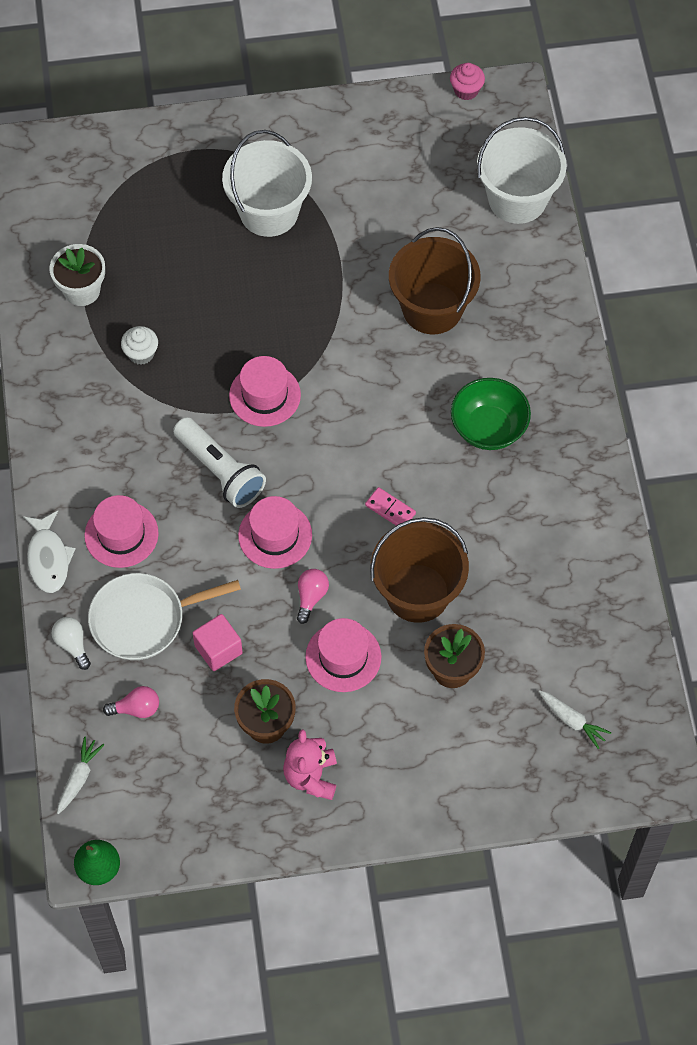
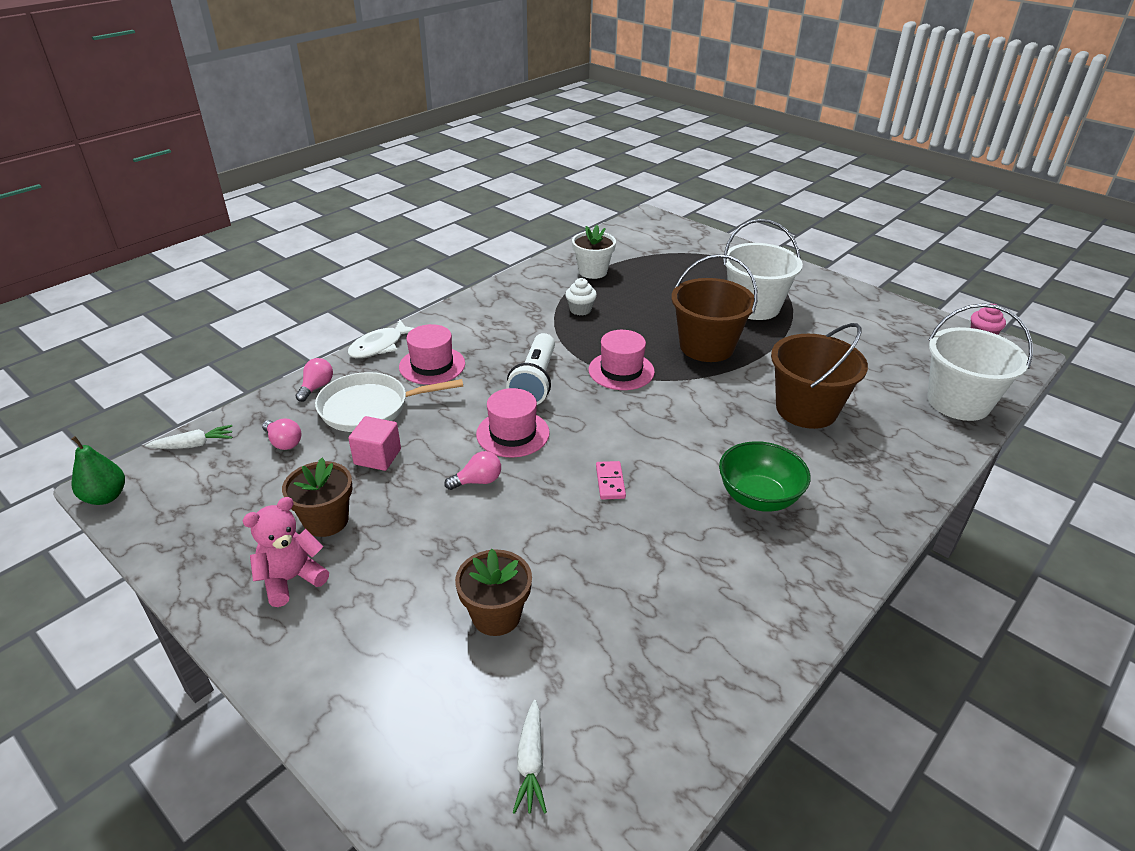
camera: 50 degrees right, 25 degrees down
(72, 644) = (316, 387): white light bulb -> pink light bulb
(143, 619) = (369, 408): white pan -> white pan turned 45 degrees counterclockwise
(343, 657) = (438, 531): pink hat -> none
(417, 593) = (551, 544): brown bucket -> brown bucket (706, 346)

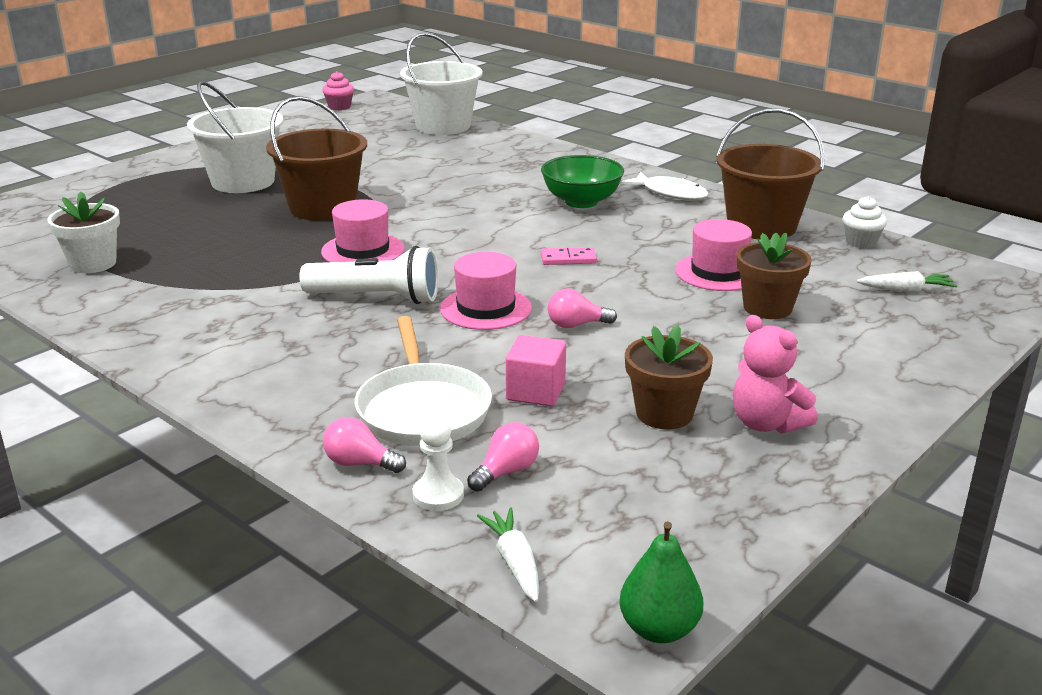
camera: 90 degrees left, 10 degrees down
(271, 416) = (438, 495): none -> white pawn
(379, 346) = (248, 419): white fish -> white fish (670, 193)
(432, 365) = (319, 369): pink hat -> pink hat (718, 272)
(478, 481) = (576, 325): pink light bulb -> pink light bulb turned 75 degrees counterclockwise
(580, 310) = (203, 272): white cupcake -> white cupcake (861, 242)
(806, 409) = (449, 175): brown bucket -> brown bucket (761, 226)

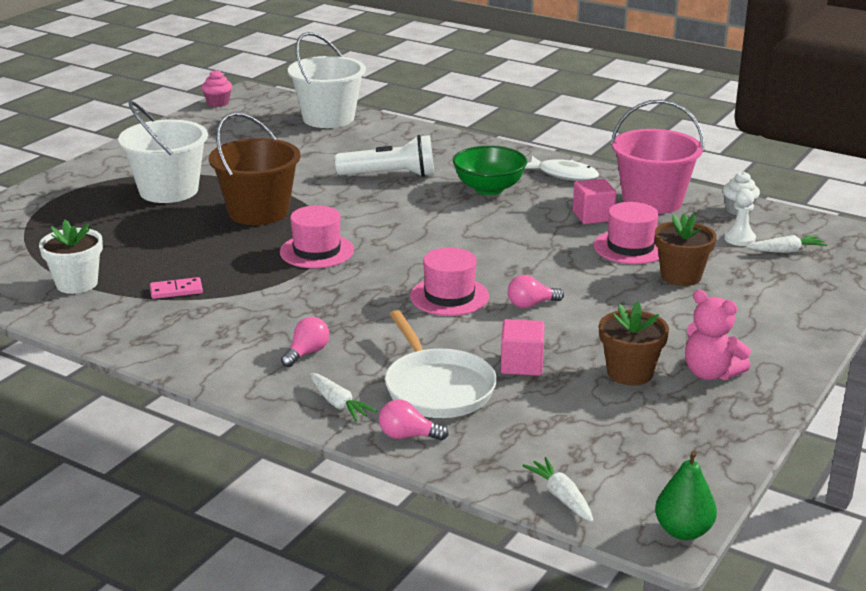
camera: 10 degrees left, 0 degrees up
(298, 417) = (338, 404): none -> white carrot
(377, 298) = (351, 295): white flashlight -> white flashlight (390, 175)
(438, 495) = (481, 454): white pawn -> white pawn (739, 239)
(506, 472) = (526, 431): pink light bulb -> pink light bulb (307, 353)
(568, 259) = (500, 245): pink domino -> pink domino (176, 290)
(687, 237) = (593, 216): none -> pink cube
(761, 226) = (652, 201): brown bucket -> pink bucket

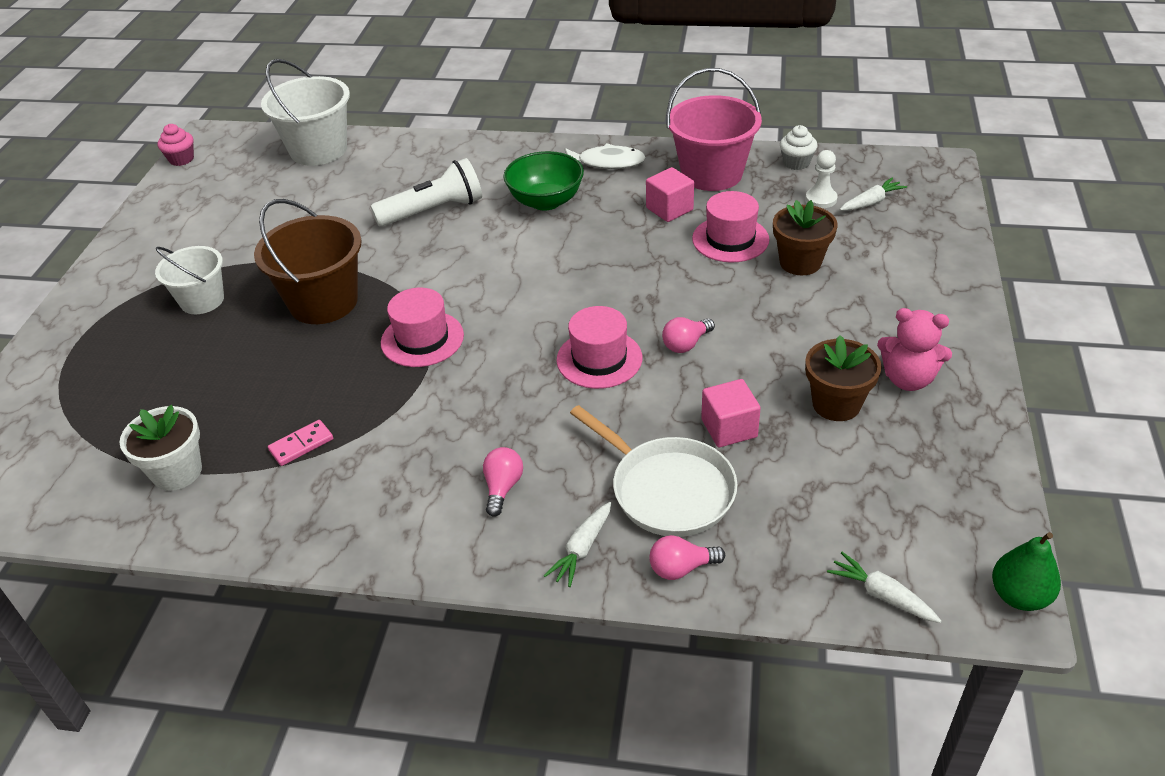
camera: 20 degrees left, 15 degrees up
(169, 190) = (202, 300): white bucket -> white bucket, size x0.64
(338, 404) = (582, 549): white carrot -> white carrot turned 90 degrees clockwise

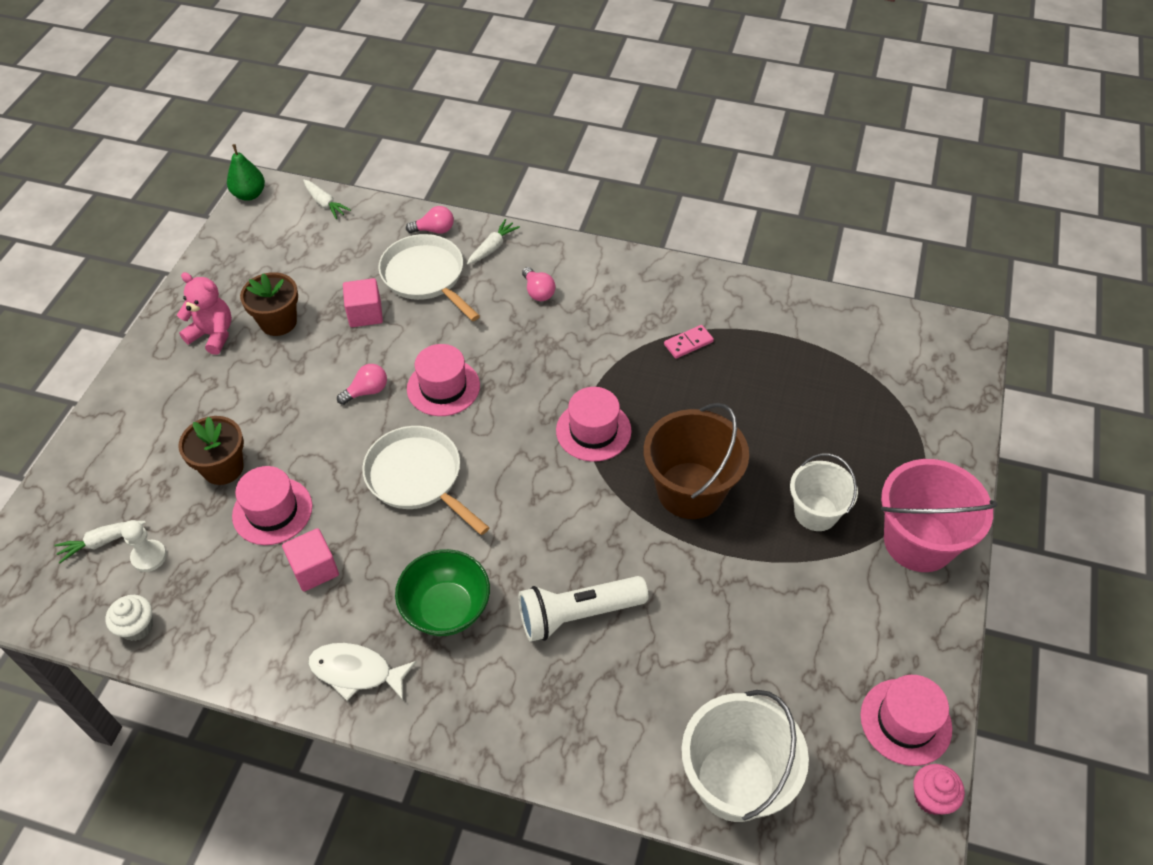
camera: 175 degrees left, 10 degrees up
(177, 472) = (780, 334): white flower pot -> none
(182, 189) = (905, 721): none -> pink hat
(502, 488) = (538, 292): pink light bulb -> pink light bulb turned 45 degrees counterclockwise
(600, 279) = (418, 477): none -> white pan
(712, 174) = (242, 624): pink bucket -> pink bucket (918, 541)

